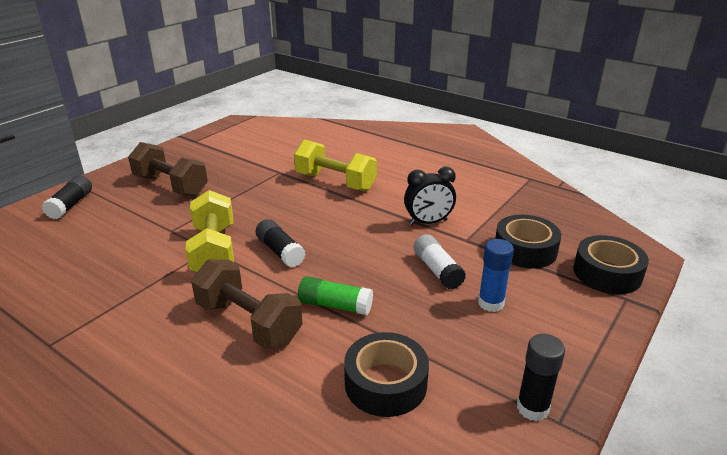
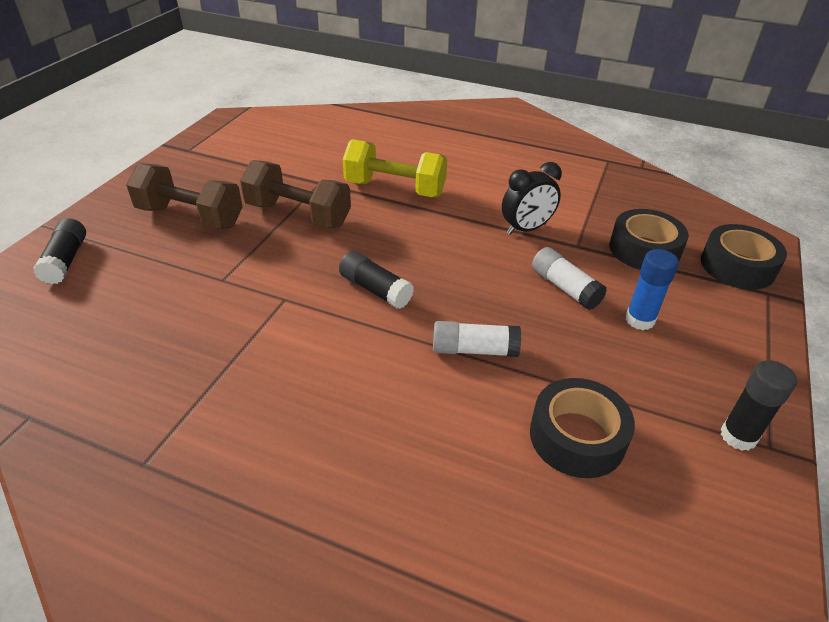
camera: 15 degrees left, 10 degrees up
(214, 251) = (293, 300): yellow dumbbell -> none
(248, 322) = (385, 389): brown dumbbell -> brown dumbbell (298, 215)
(335, 305) = (474, 350): green glue stick -> white glue stick

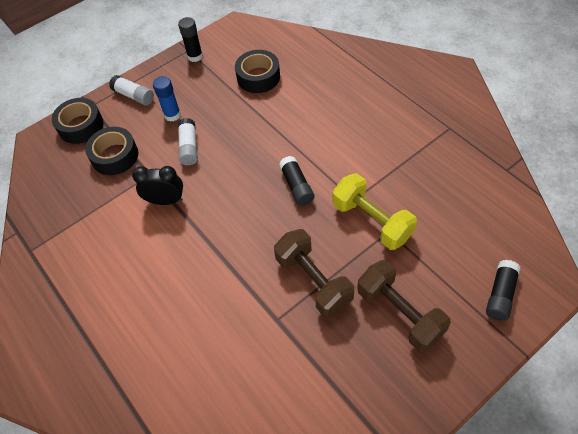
camera: 145 degrees left, 15 degrees up
(395, 189) = (222, 284): yellow dumbbell -> yellow dumbbell (372, 221)
(474, 350) = (269, 129): white glue stick -> white glue stick (134, 96)

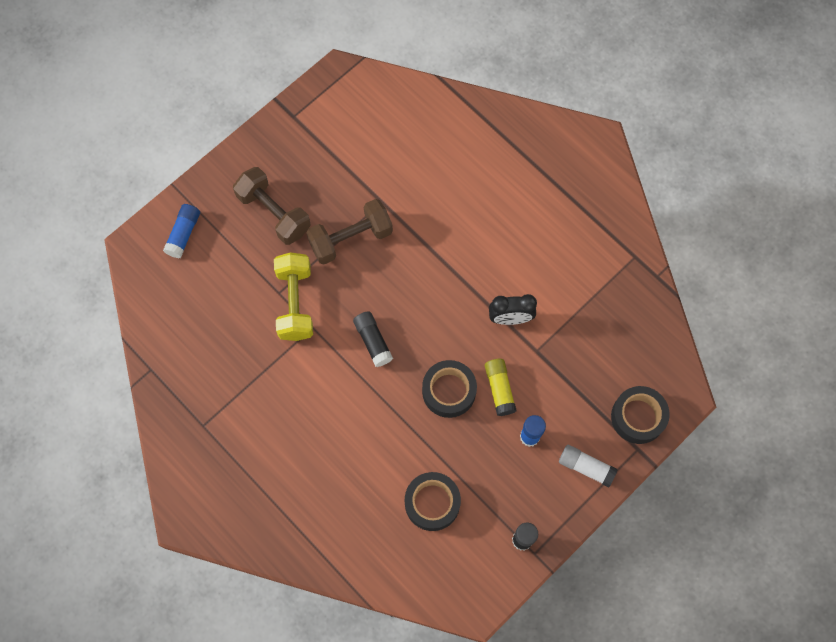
camera: 170 degrees right, 15 degrees up
(115, 156) = (582, 374): black tape -> black tape (449, 391)
(189, 147) = (499, 389): white glue stick -> yellow glue stick
(313, 281) = (351, 239): brown dumbbell -> brown dumbbell turned 75 degrees counterclockwise
(372, 221) = (295, 303): yellow dumbbell -> yellow dumbbell turned 45 degrees clockwise
(500, 295) = (184, 234): black glue stick -> blue glue stick

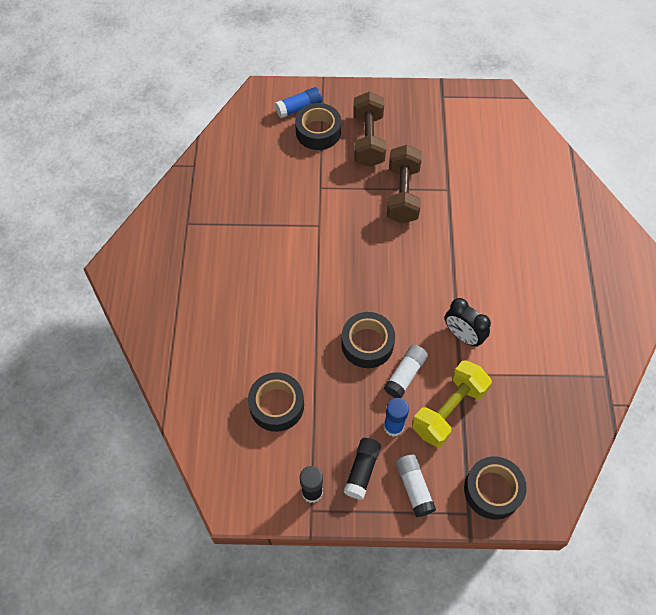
camera: 45 degrees right, 10 degrees down
(224, 242) = (318, 132): none -> black tape
(295, 303) = (324, 202): yellow dumbbell -> yellow dumbbell (448, 410)
(351, 239) = (402, 194): brown dumbbell -> brown dumbbell turned 75 degrees clockwise
(373, 341) = (349, 267): black glue stick -> black glue stick (362, 470)
(499, 389) = (405, 375): yellow glue stick -> white glue stick

